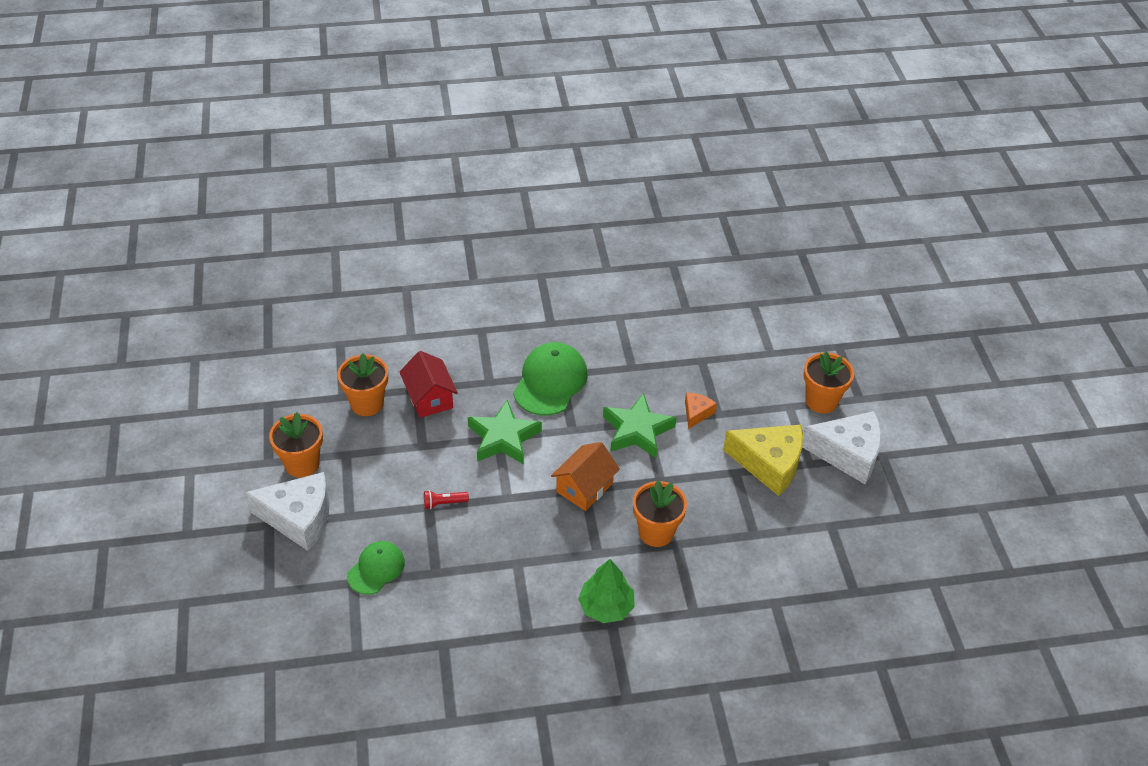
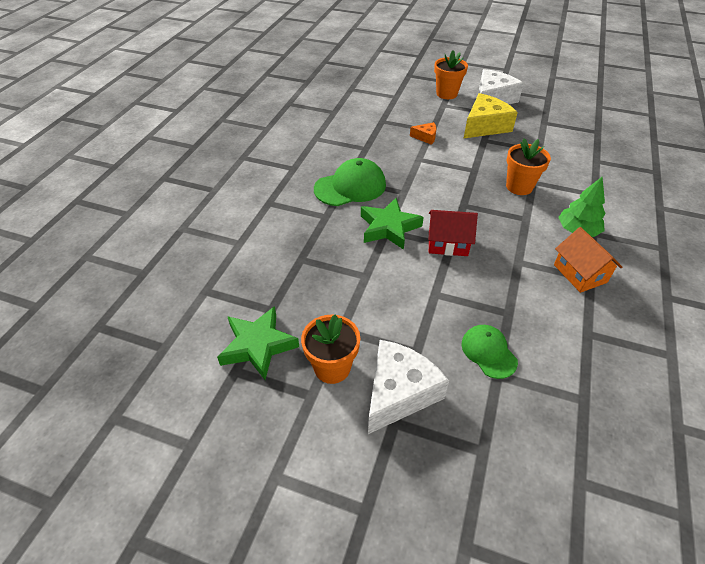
camera: 60 degrees left, 0 degrees up
(367, 403) = (292, 295): orange flower pot -> none
(429, 398) = (316, 254): red house -> red house (448, 243)
(444, 503) = (436, 283): red flashlight -> none
(550, 382) = (350, 187): green cap -> green cap turned 105 degrees clockwise
(584, 487) = (462, 204): orange house -> orange house (580, 273)
(637, 430) = (424, 165): green star -> green star (258, 345)
(696, 413) = (425, 137): orange cheese -> orange cheese turned 135 degrees clockwise

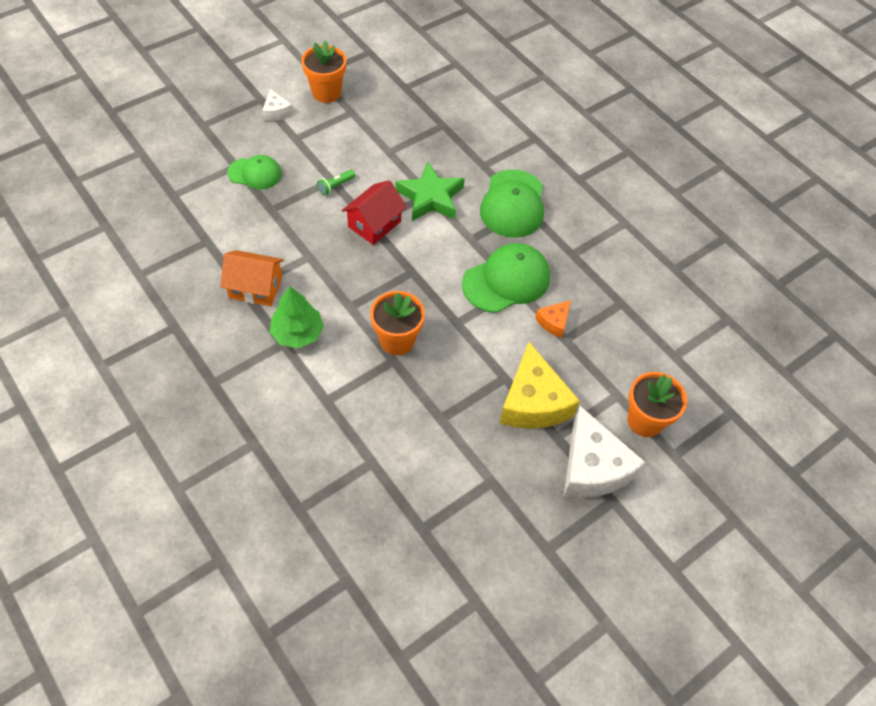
camera: 120 degrees right, 10 degrees up
(258, 345) = (379, 68): green star -> none
(399, 393) = (276, 112): white cheese -> white cheese, size x0.48
(419, 164) = (506, 280): none -> green cap
(439, 287) = (335, 186): none -> green flashlight

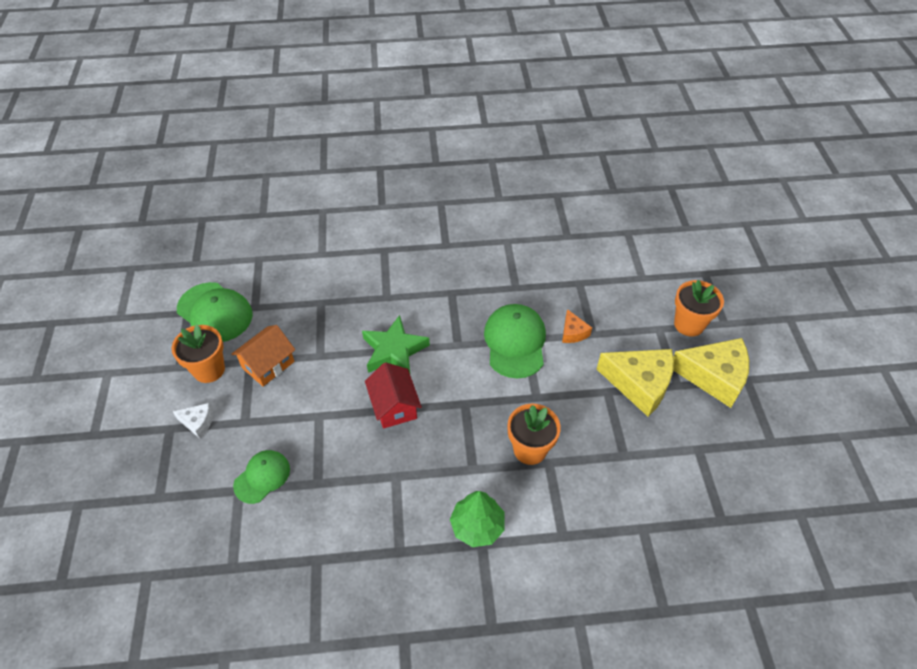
camera: 55 degrees left, 5 degrees down
(255, 288) = (403, 539): orange house -> orange house (268, 364)
(335, 186) = (329, 416): green flashlight -> none
(513, 204) = (441, 299): green cap -> green cap (215, 312)
(592, 467) = (714, 377): white cheese -> yellow cheese

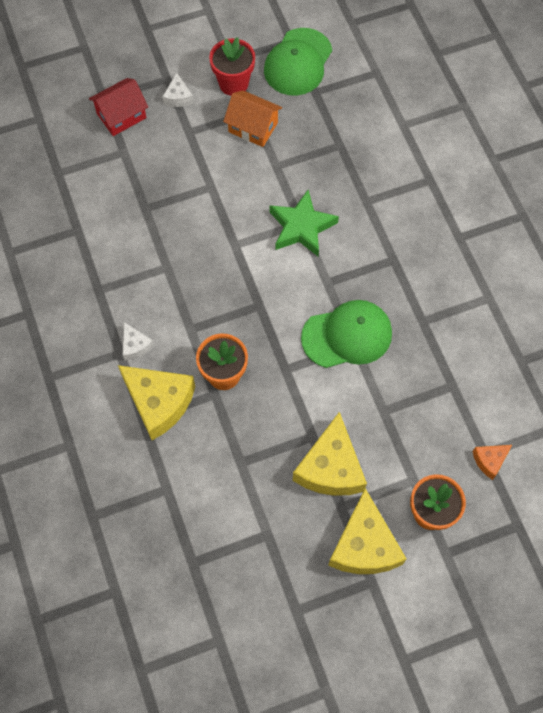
camera: 75 degrees right, 15 degrees up
(209, 370) = (233, 83): orange flower pot -> red flower pot
(262, 477) = (139, 164): green cap -> none
(394, 406) = (238, 245): red house -> red house (121, 116)
(477, 526) = (135, 345): green tree -> white cheese
(547, 516) = (159, 402): none -> yellow cheese
(573, 332) = (378, 390): orange cheese -> orange cheese (490, 460)

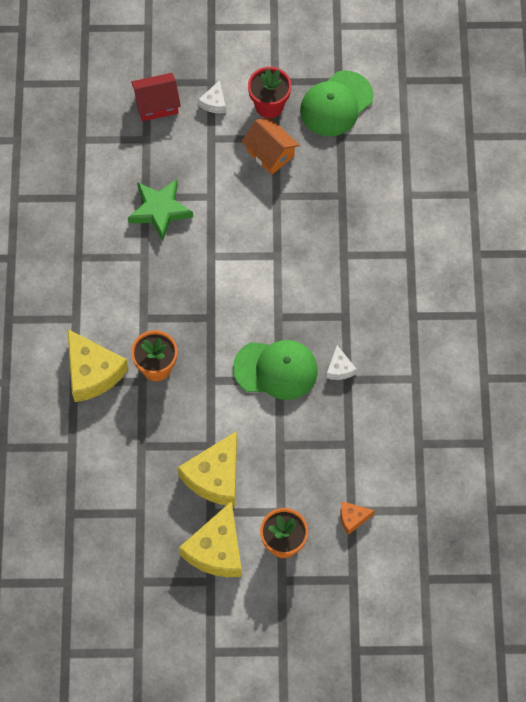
camera: 20 degrees right, 0 degrees up
(135, 345) = (91, 317): white cheese -> white cheese (339, 368)
(301, 227) = (276, 260): green star -> green star (160, 210)

